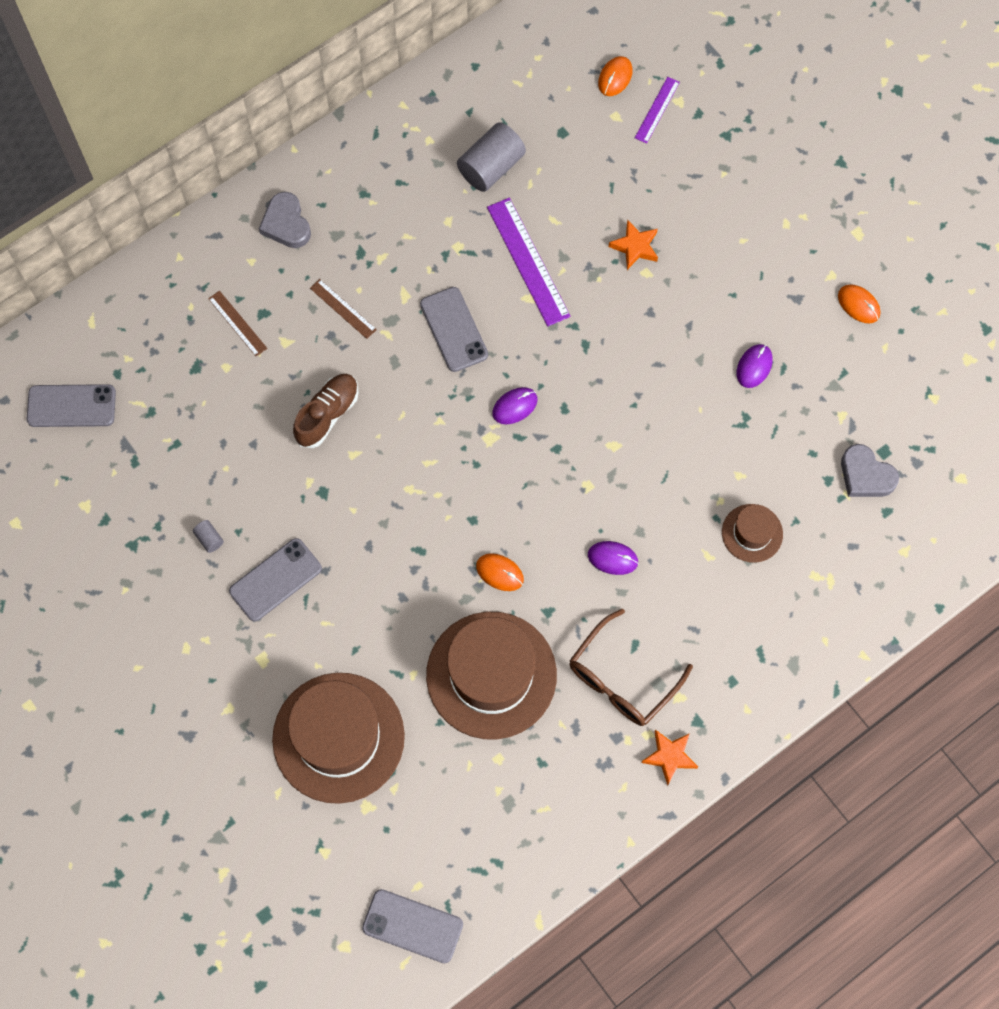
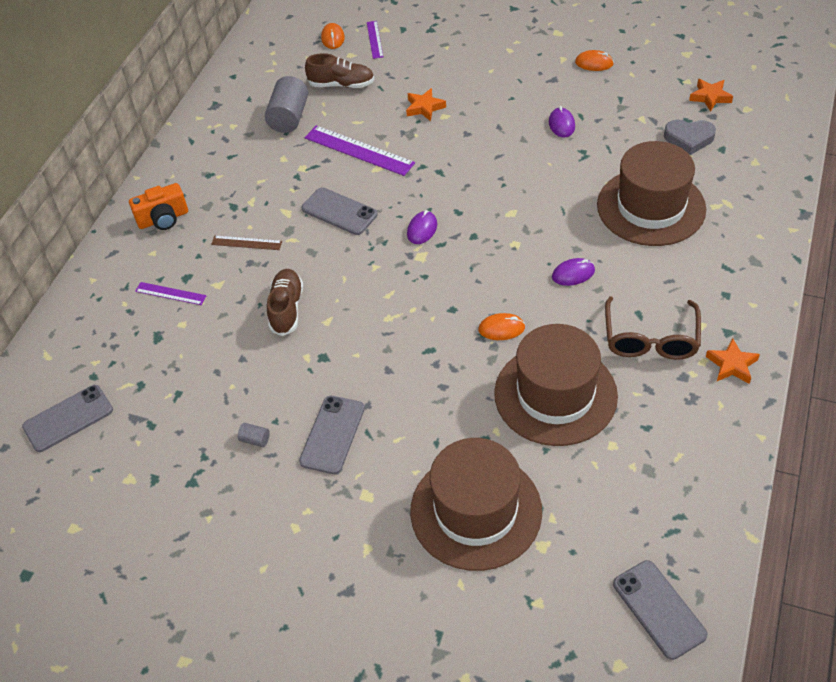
camera: 30 degrees left, 20 degrees down
(237, 323) = (170, 293): brown ruler -> purple ruler
(286, 224) = (163, 219): grey heart -> orange camera
(412, 926) = (659, 609): grey phone -> grey phone turned 75 degrees clockwise
(575, 155) = (341, 85): none -> brown shoe
(752, 533) = (651, 207): brown hat -> brown hat, size x2.08
(937, 436) = (710, 97): none -> orange star

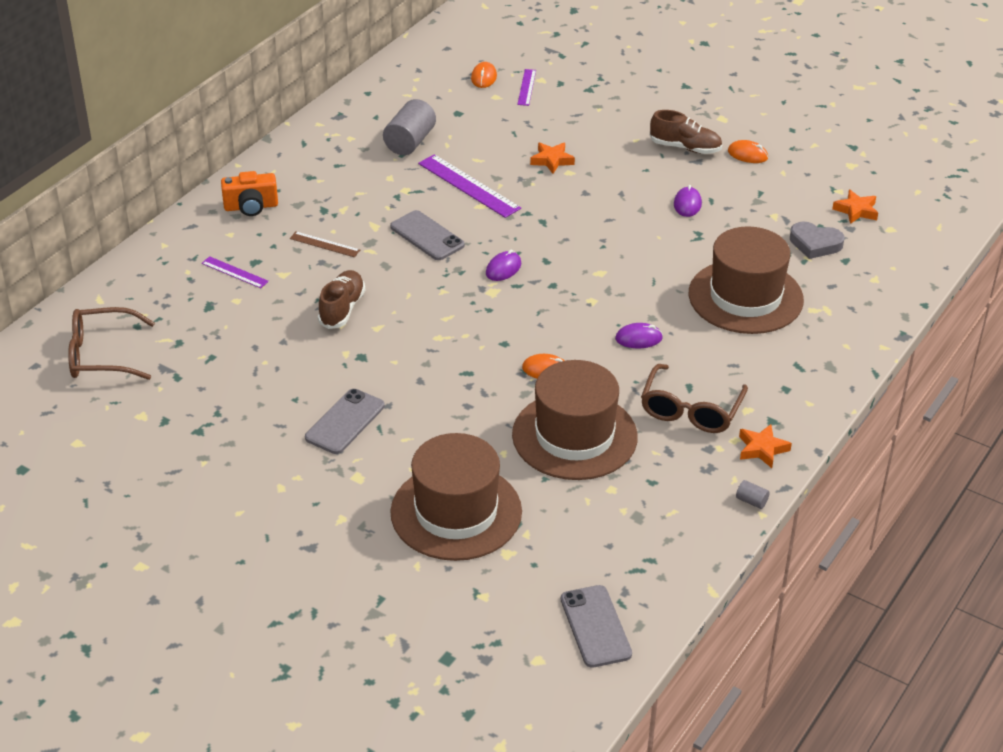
camera: 10 degrees right, 10 degrees down
(68, 418) = (102, 355): grey phone -> brown glasses
(255, 440) = (270, 410): grey cylinder -> grey cylinder (751, 501)
(341, 85) = (475, 122): brown shoe -> brown shoe (685, 147)

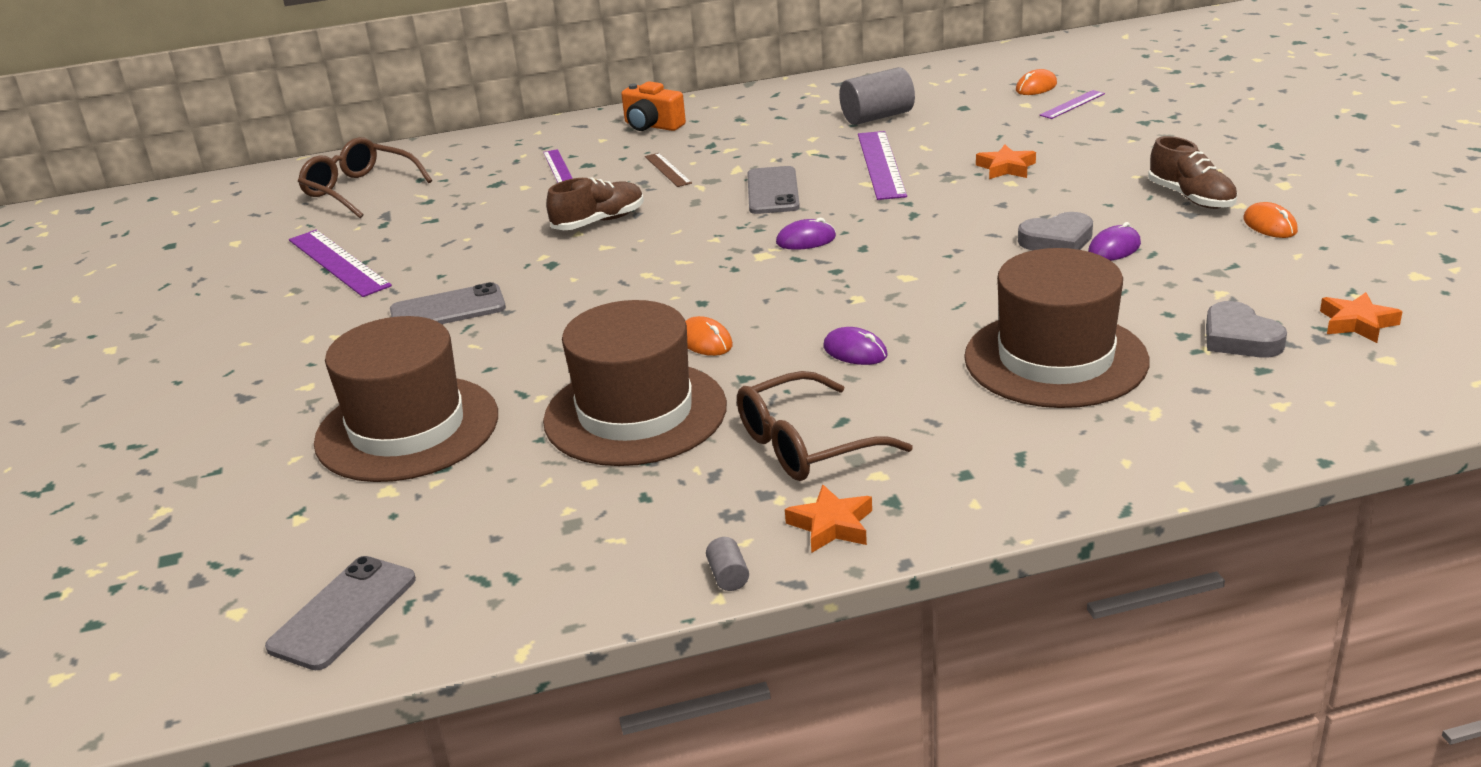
camera: 45 degrees right, 10 degrees down
(198, 422) = (338, 262): none -> purple ruler
(650, 210) = (1057, 240): none -> grey heart

